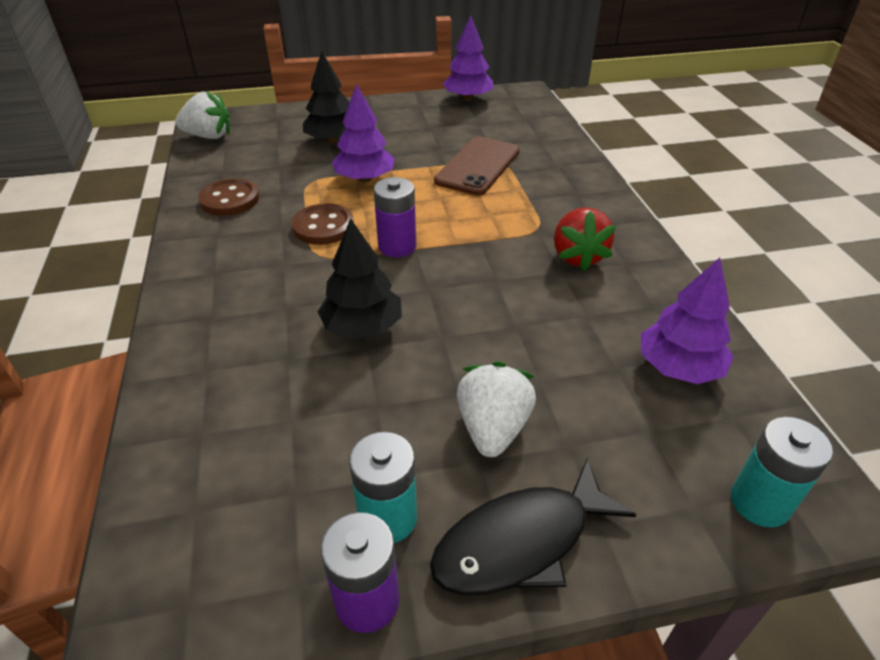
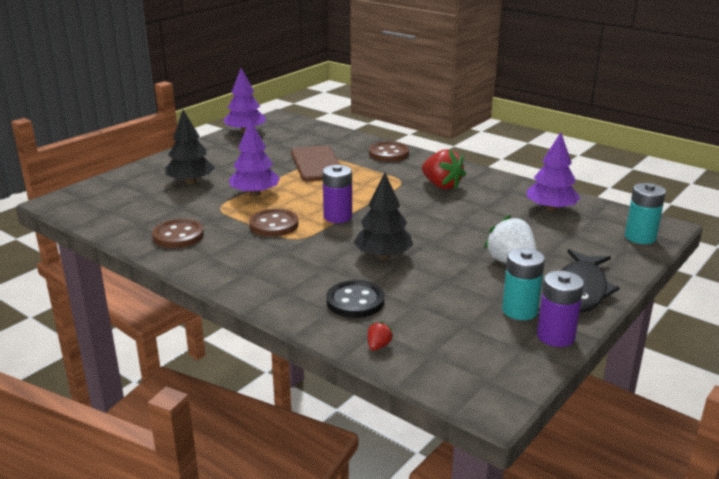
camera: 40 degrees left, 15 degrees down
(169, 455) = (378, 346): none -> red strawberry
(208, 136) = (82, 210): white strawberry -> none
(242, 375) = (355, 301): none -> black button
(578, 183) = (388, 153): none -> brown button

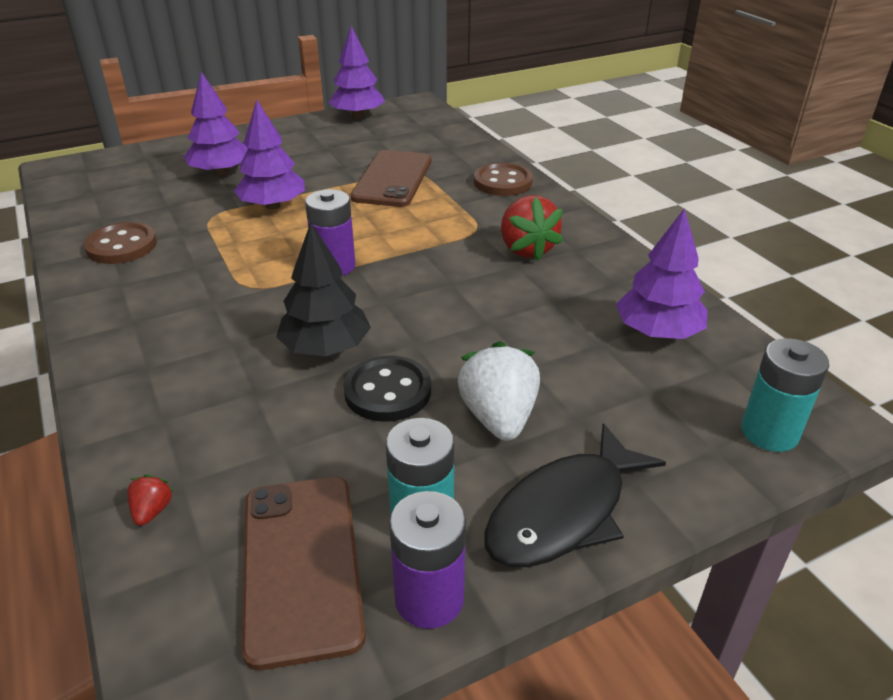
camera: 25 degrees right, 10 degrees up
(191, 182) = (221, 172): black tree -> purple tree
(274, 225) = (244, 258): brown button -> none
(355, 301) = (208, 416): black button -> black button (387, 391)
(378, 346) = (152, 511): red strawberry -> red strawberry turned 45 degrees counterclockwise
(483, 343) = (301, 565): none -> brown phone

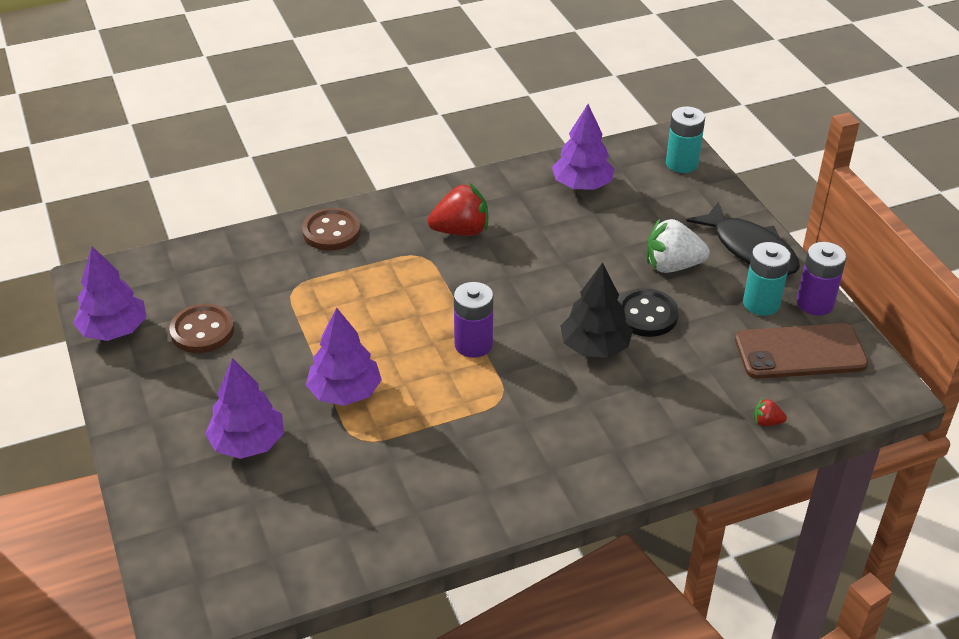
camera: 85 degrees left, 5 degrees up
(121, 246) = (411, 503): brown button -> brown button (202, 331)
(392, 179) = (304, 304): brown phone -> none

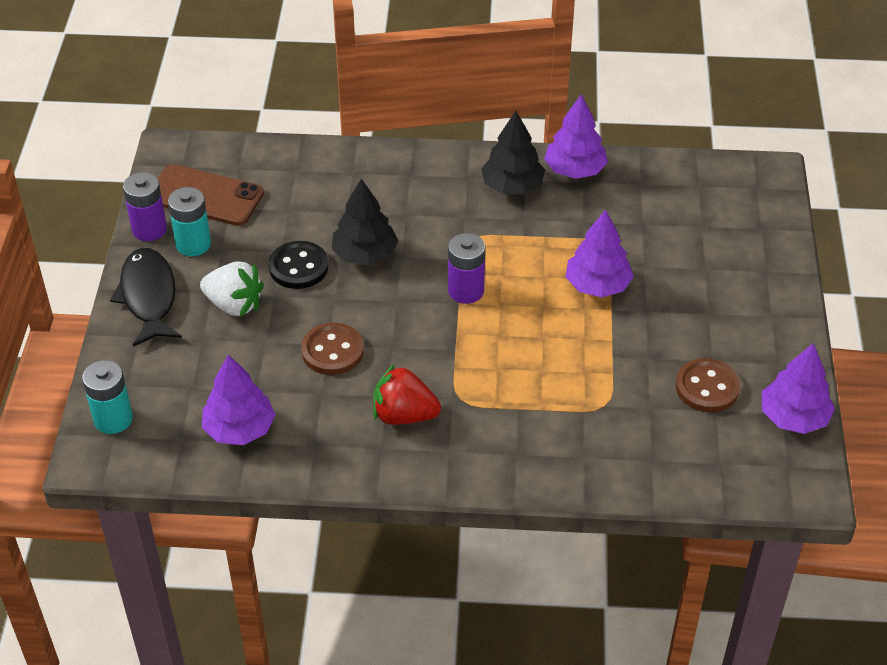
camera: 155 degrees left, 5 degrees up
(248, 443) = (693, 270): purple tree -> purple tree (574, 170)
(331, 232) = (538, 462): brown button -> brown button (332, 351)
(494, 475) = (512, 186): none -> black tree
(766, 422) = (284, 157): red strawberry -> none

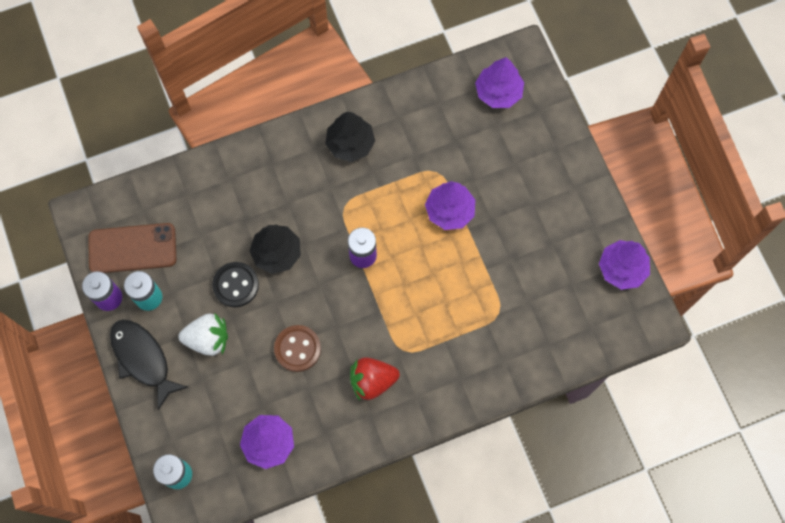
camera: 25 degrees left, 25 degrees up
(574, 170) = (387, 109): purple tree -> purple tree (498, 92)
(707, 387) = (558, 268): brown button -> none

